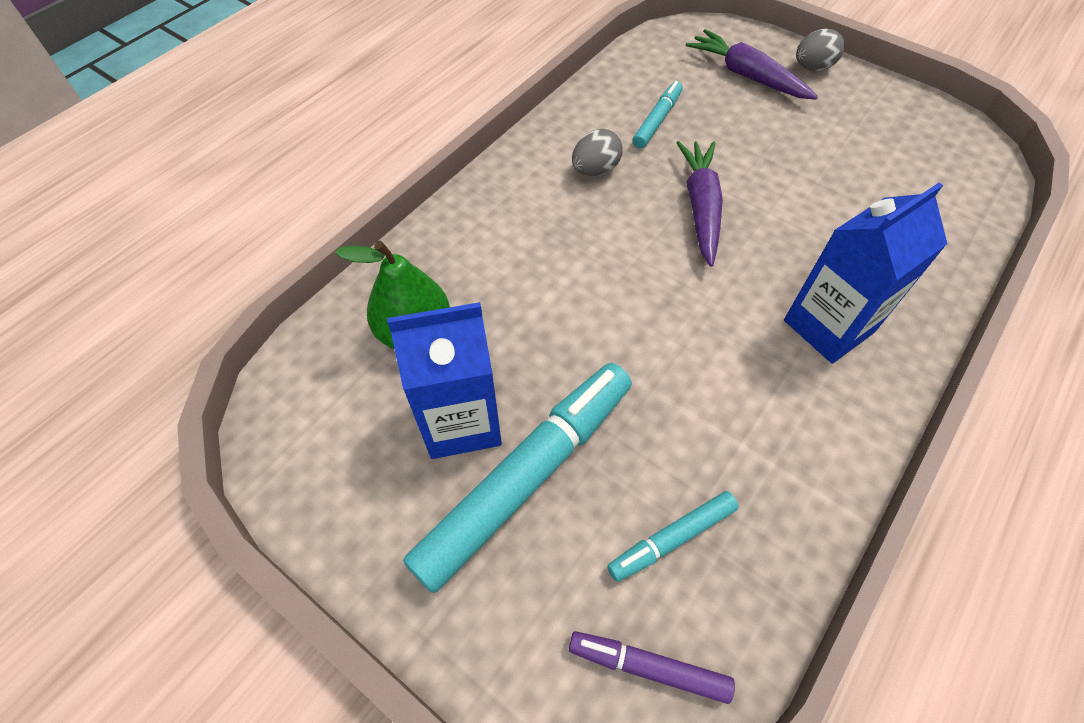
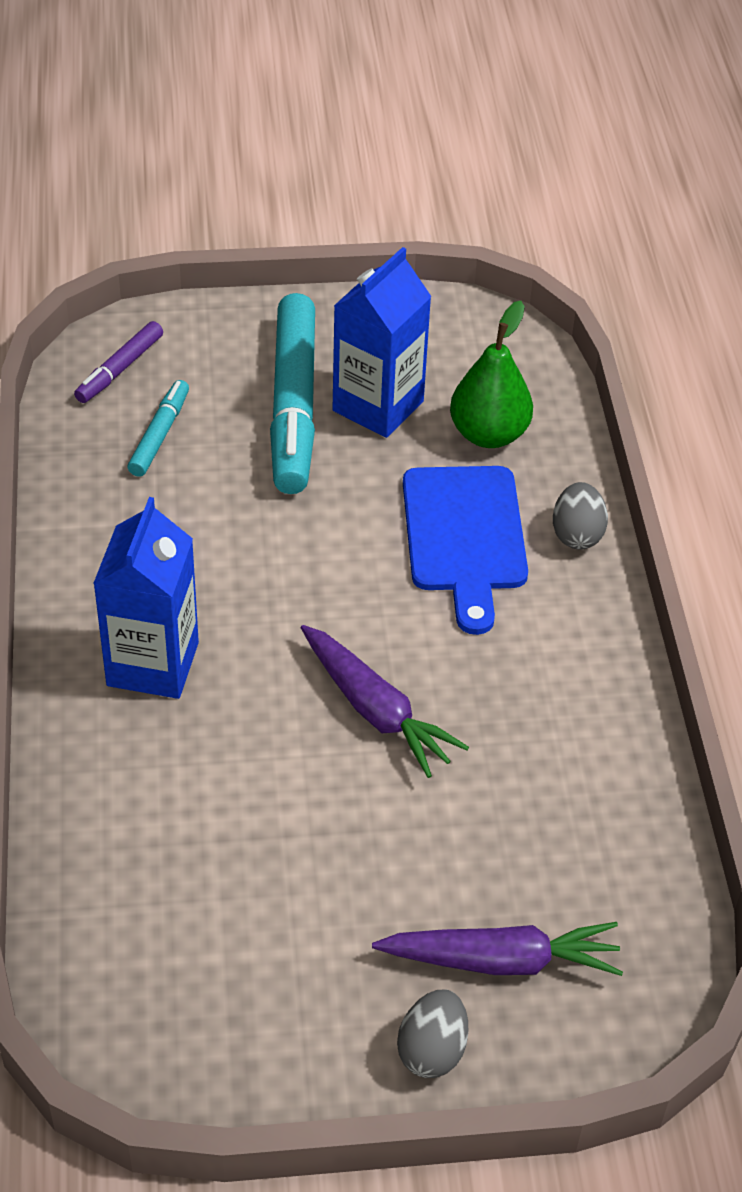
camera: 135 degrees right, 10 degrees down
(527, 270) = (465, 537): none -> blue cutting board
(595, 170) = (524, 679): grey egg -> grey egg (577, 534)
(648, 667) = (119, 369): purple marker -> purple marker turned 150 degrees clockwise
(657, 120) = (533, 796): turquoise marker -> none

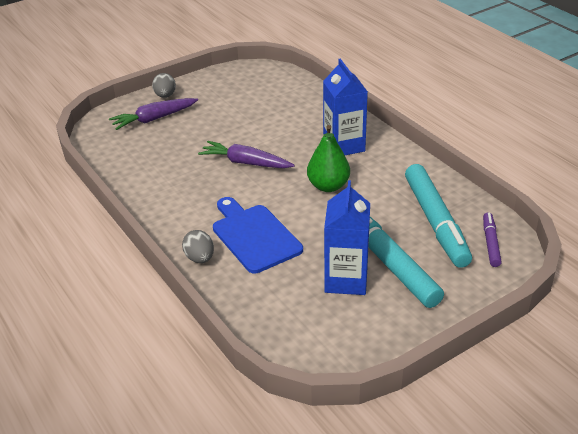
camera: 155 degrees right, 10 degrees down
(160, 434) = (435, 222): turquoise marker -> turquoise marker, size x2.04
(489, 434) = (276, 289): green pear -> green pear (328, 186)

